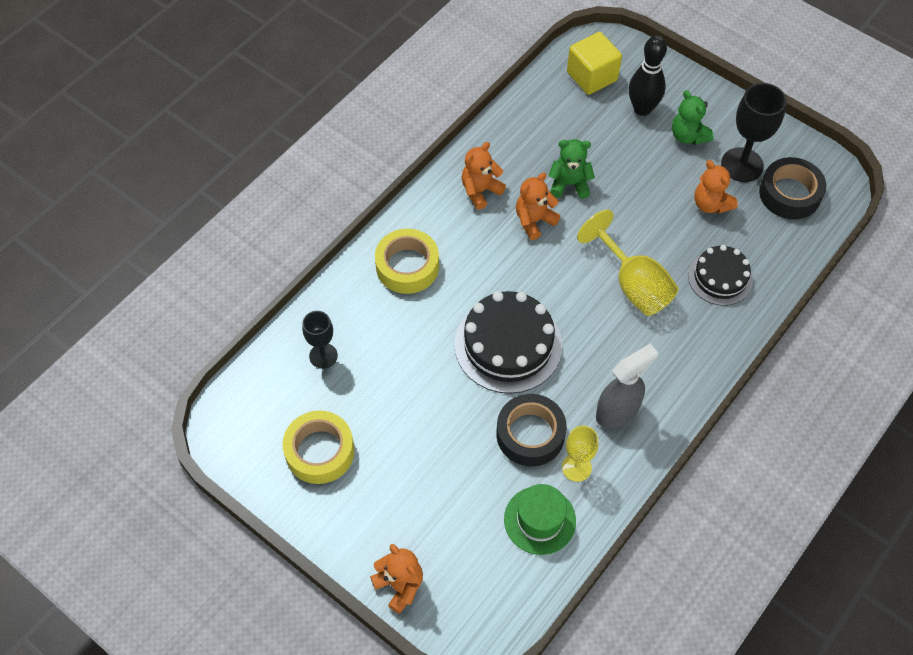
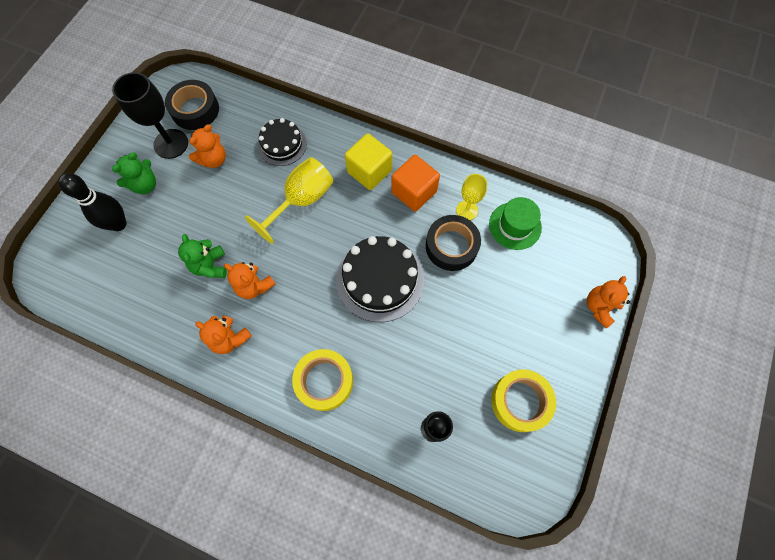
camera: 105 degrees left, 10 degrees up
(592, 76) = (83, 272): yellow cube -> yellow cube (369, 171)
(618, 411) = (414, 192): grey spray bottle -> orange cube

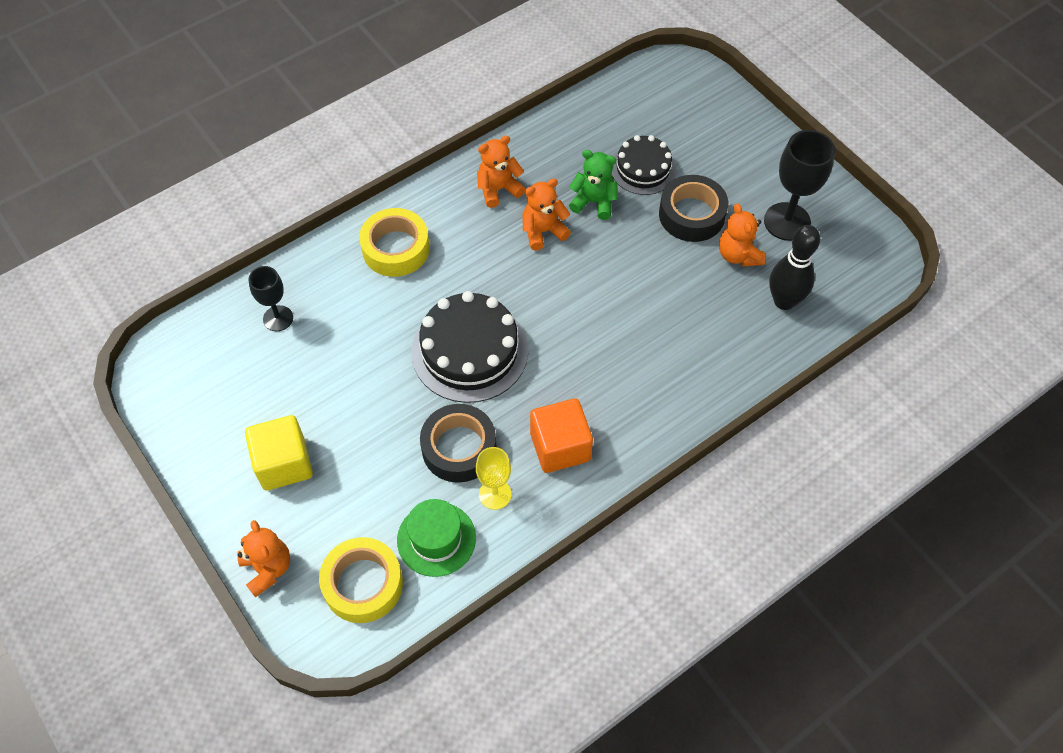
camera: 120 degrees right, 10 degrees down
(118, 224) = (699, 142): black bowling pin -> black bowling pin (784, 301)
(145, 185) = (739, 179): green teddy bear -> none
(195, 110) = (829, 263): black tape -> black tape (691, 215)
(282, 144) = (721, 333): black cake -> black cake (643, 169)
(301, 200) = (624, 319): yellow goblet -> none
(369, 171) = (622, 411): yellow cube -> yellow cube (284, 464)
(520, 401) = (238, 413): yellow tape -> yellow tape (363, 584)

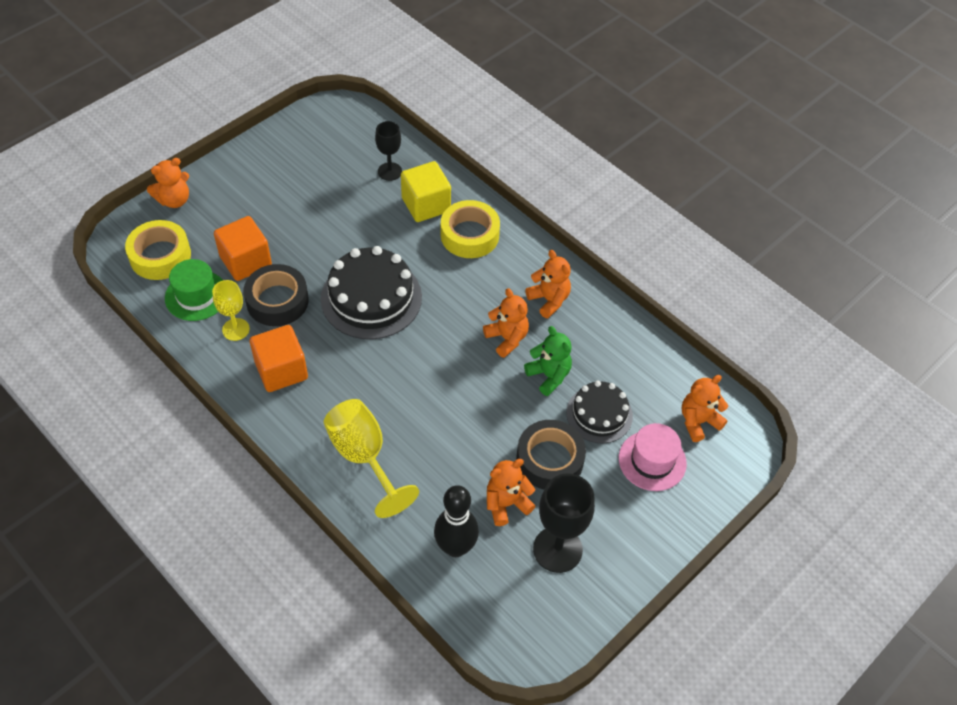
camera: 80 degrees right, 5 degrees down
(284, 464) = (260, 195): yellow cube -> yellow cube (426, 205)
(391, 482) = (246, 261): none -> orange cube
(594, 202) = (549, 376): green teddy bear -> green teddy bear turned 45 degrees counterclockwise
(657, 97) = (698, 421): none -> orange teddy bear
(679, 372) = (364, 457): none -> yellow goblet
(697, 137) = (652, 461): none -> pink hat

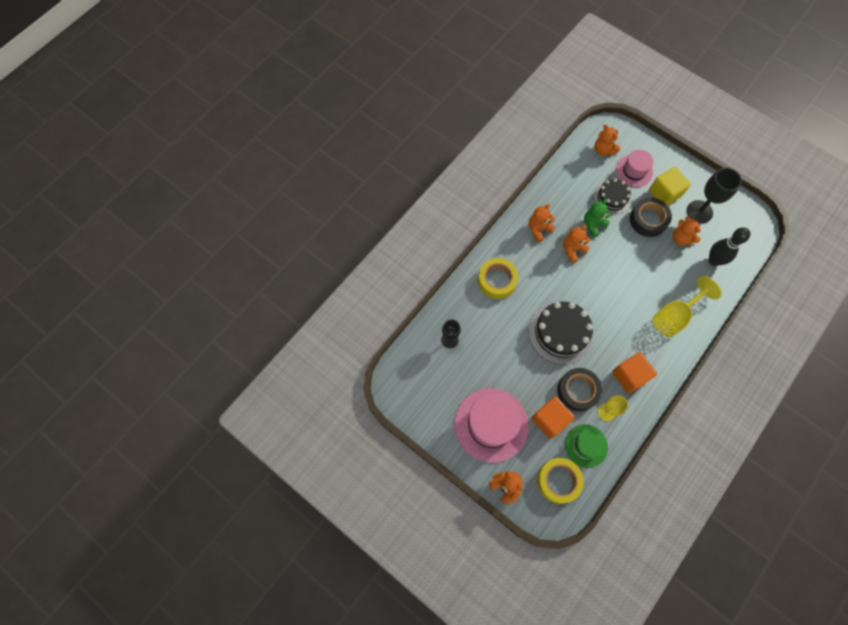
camera: 95 degrees left, 15 degrees up
(259, 197) = (491, 424): none -> pink hat
(426, 205) = (476, 311): yellow cube -> yellow cube (664, 193)

